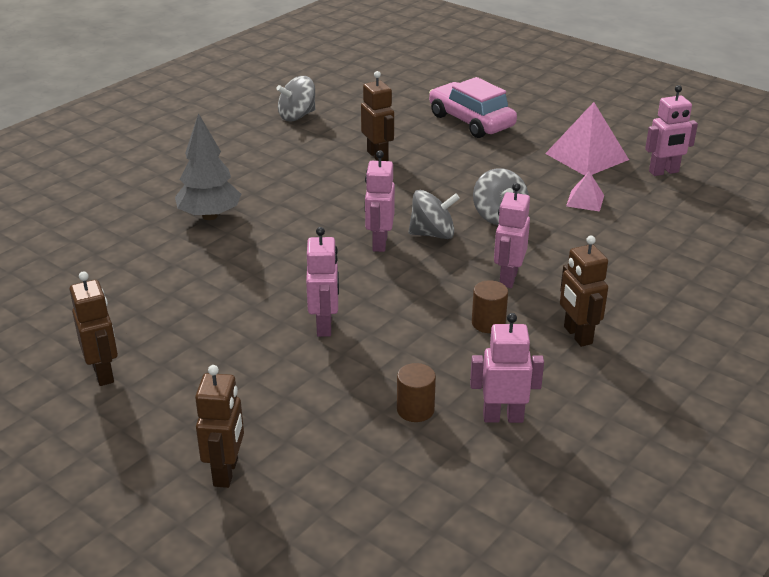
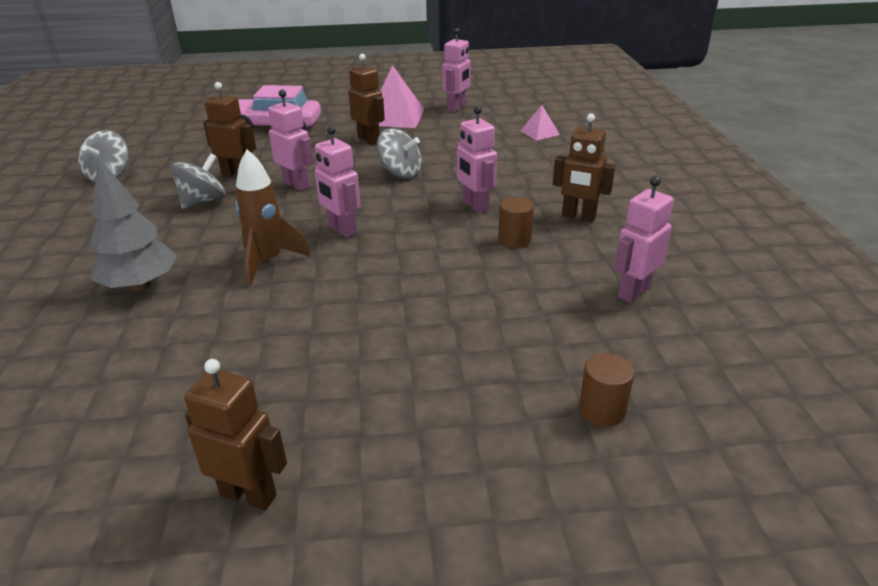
camera: 45 degrees left, 0 degrees up
(226, 472) = (531, 488): brown robot -> brown robot (369, 140)
(299, 241) = (268, 262): none -> brown rocket
(325, 326) = (402, 310): pink robot -> pink robot (296, 185)
(415, 410) = (575, 326): brown cylinder -> brown cylinder (602, 410)
(433, 234) = (373, 205): grey spinning top -> grey spinning top (203, 201)
(585, 200) = (439, 140): pink pyramid -> pink pyramid (539, 132)

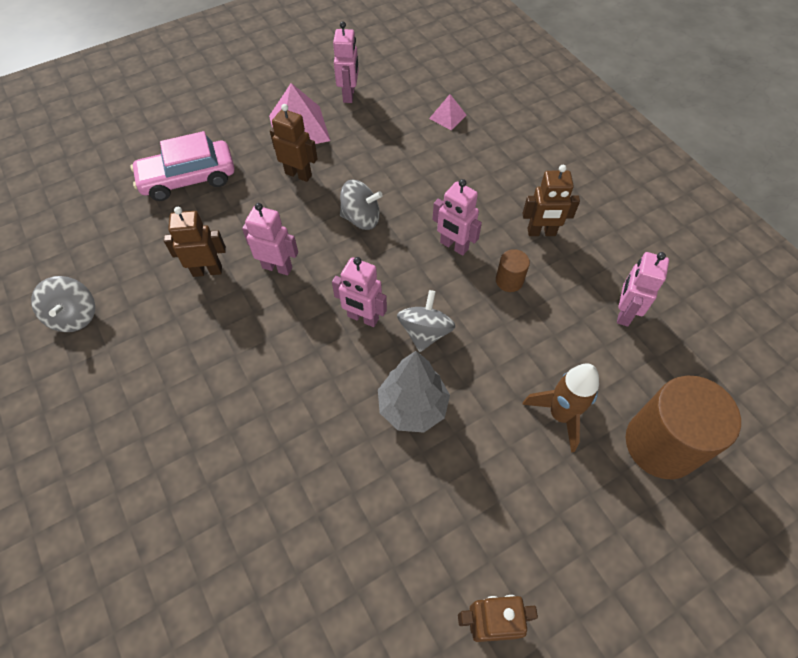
camera: 25 degrees left, 25 degrees up
(141, 285) = (240, 455): grey tree -> grey tree (412, 407)
(203, 201) = (205, 322): grey spinning top -> grey spinning top (425, 332)
(268, 262) = (329, 383): brown rocket -> brown rocket (560, 415)
(602, 410) = (661, 444): brown cylinder -> brown cylinder, size x2.21

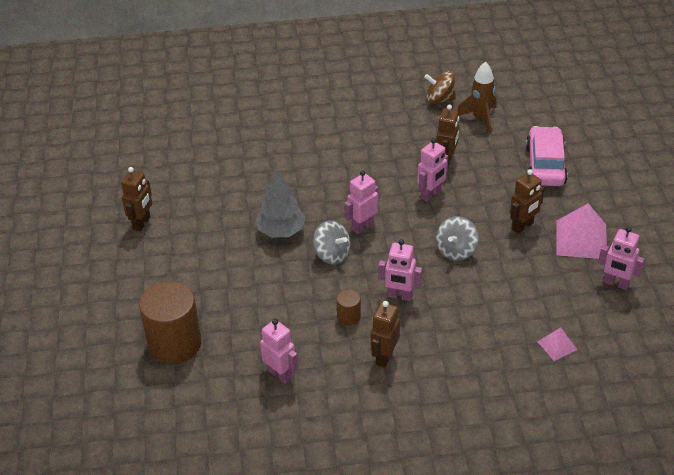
camera: 115 degrees right, 15 degrees down
(74, 316) = (439, 99): grey spinning top -> brown spinning top
(454, 246) = (399, 296): pink robot -> pink robot turned 135 degrees counterclockwise
(560, 415) = (228, 301): brown rocket -> brown rocket (480, 119)

